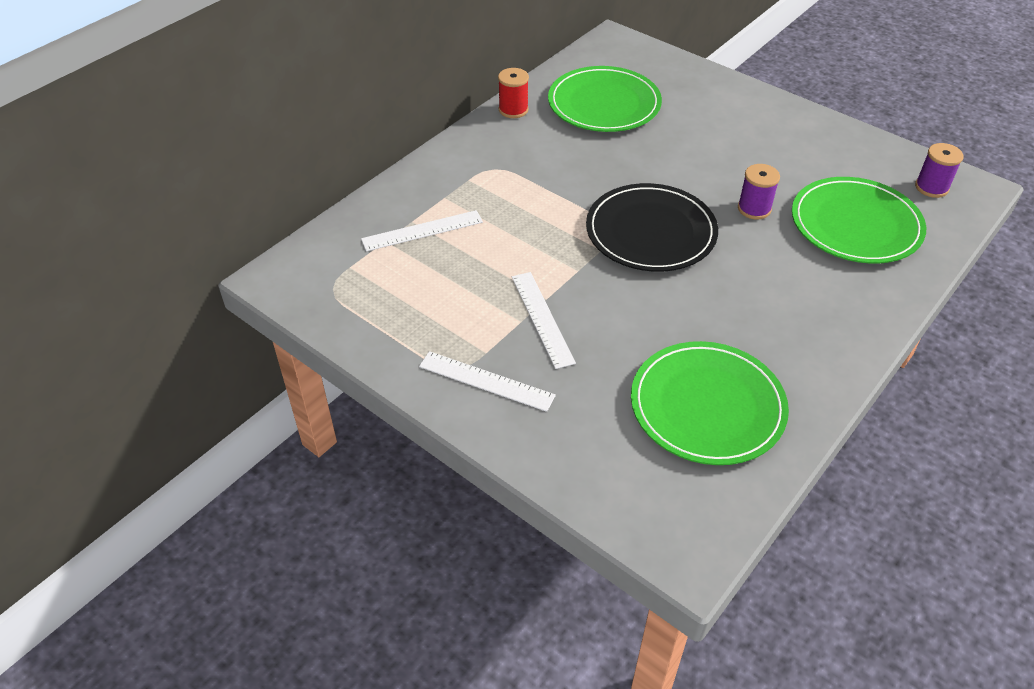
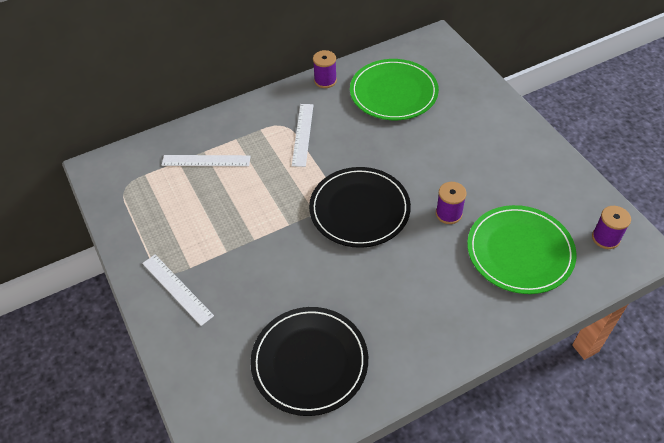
camera: 25 degrees right, 5 degrees up
(513, 110) = (325, 80): red spool -> purple spool
(542, 318) = (242, 254): white ruler -> white ruler (303, 134)
(707, 406) = (309, 362): green plate -> black plate

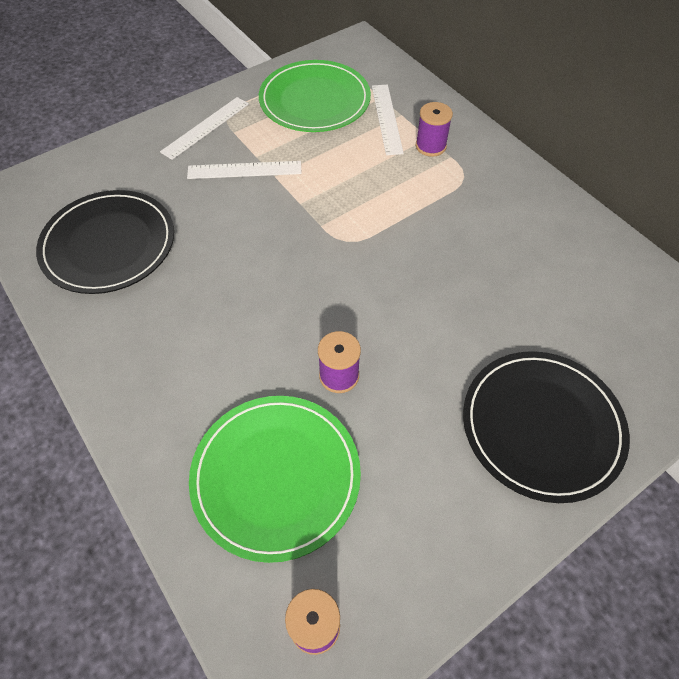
camera: 80 degrees right, 5 degrees up
(303, 134) = (453, 198): white ruler -> white ruler (244, 170)
(325, 80) = (566, 209): purple spool -> purple spool (430, 146)
(359, 209) = (333, 270): black plate -> black plate (542, 426)
(393, 92) = (572, 291): green plate -> green plate (314, 100)

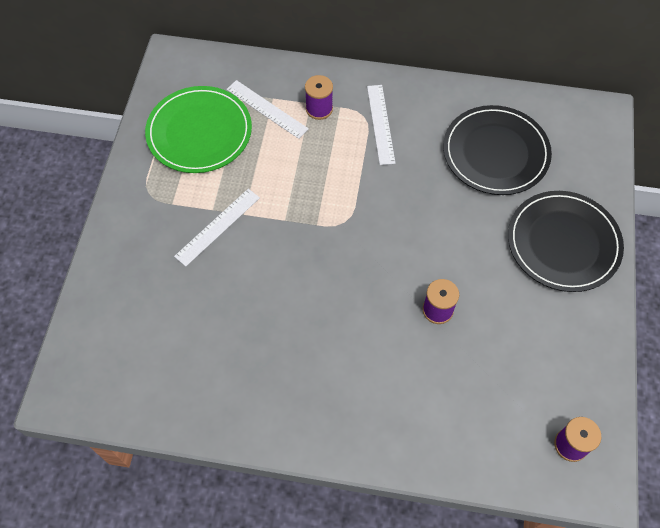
camera: 45 degrees left, 5 degrees up
(109, 244) = (194, 359): black plate -> black plate (495, 152)
(205, 127) = (146, 216): white ruler -> white ruler (380, 124)
(276, 476) = (470, 395): green plate -> none

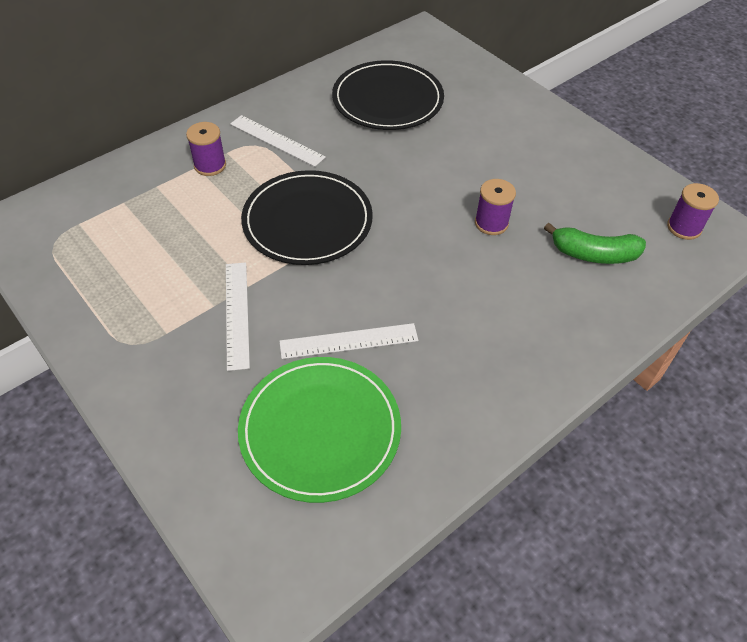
camera: 50 degrees left, 10 degrees down
(199, 132) = (117, 259): green plate -> green plate (320, 430)
(267, 109) = (161, 197): white ruler -> white ruler (349, 341)
(475, 397) = (593, 254): none -> green banana
(563, 243) = (507, 119): black plate -> black plate (307, 221)

